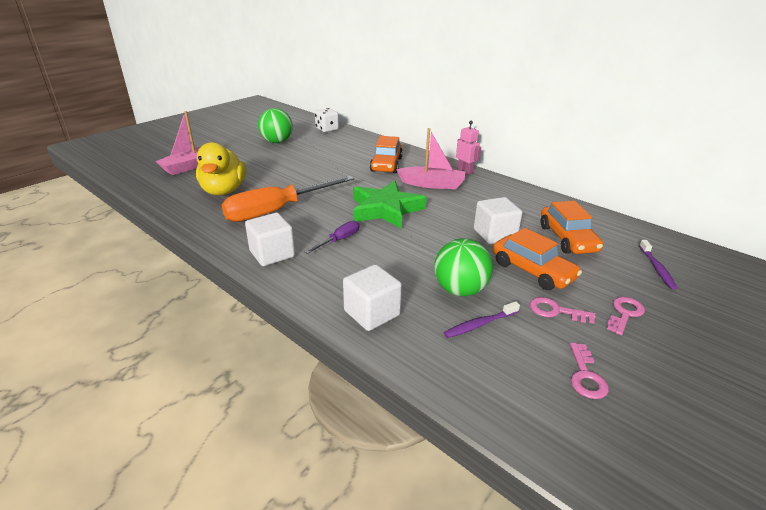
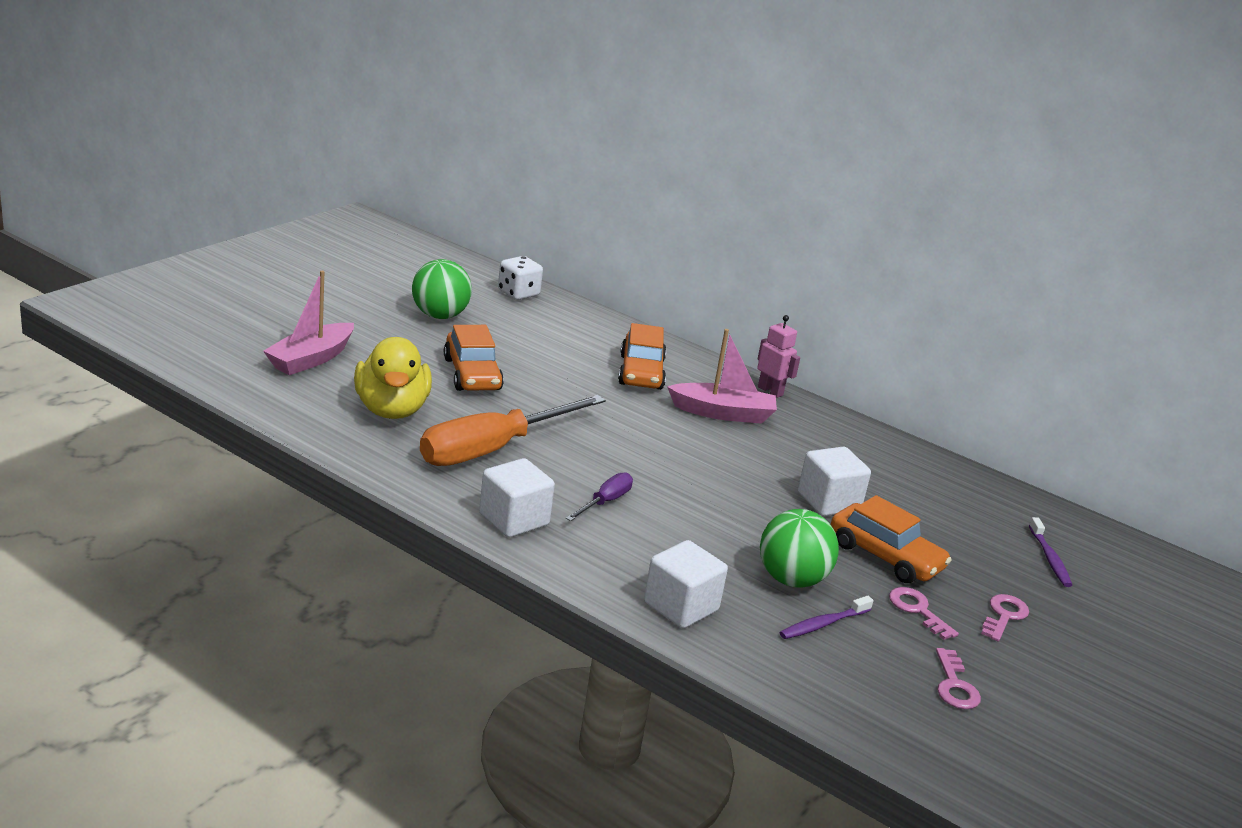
camera: 10 degrees left, 5 degrees down
(385, 209) = (660, 454): green star -> none
(555, 311) = (917, 610): pink key -> pink key turned 45 degrees clockwise
(567, 239) = (931, 511): orange car -> orange car (472, 374)

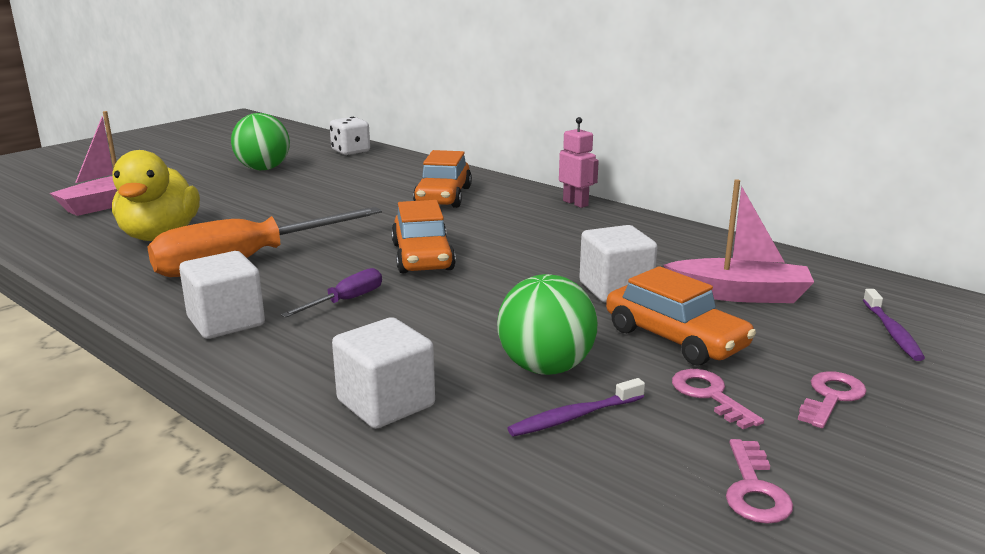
camera: 10 degrees right, 5 degrees down
(472, 374) = (265, 206): orange car -> orange car (422, 257)
(722, 413) = (517, 222): pink boat -> pink boat (739, 294)

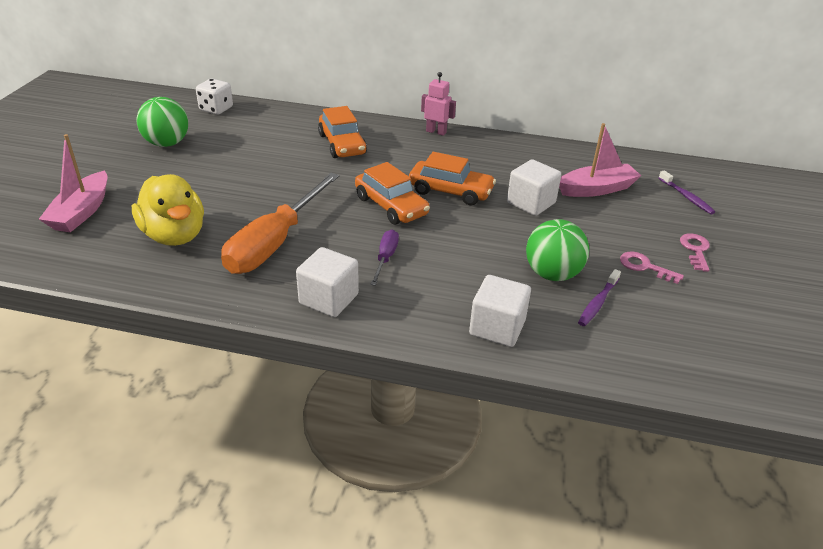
camera: 30 degrees left, 15 degrees up
(675, 338) = (595, 232): orange car -> orange car (450, 191)
(754, 490) = (711, 318): pink key -> none

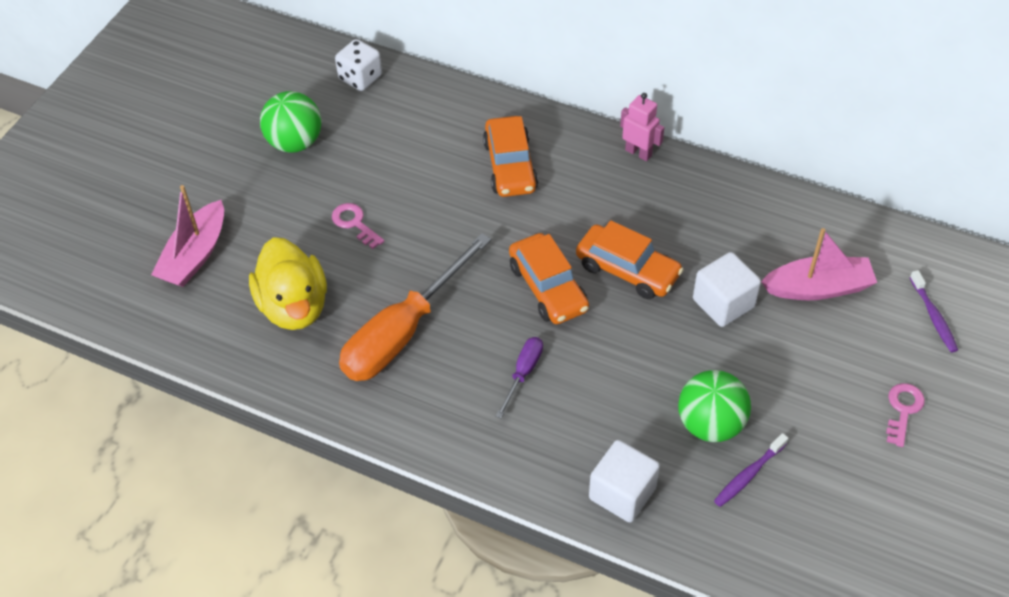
camera: 15 degrees right, 15 degrees up
(329, 299) = (449, 426): white cube -> none
(644, 267) = (827, 428): pink key -> pink key (354, 223)

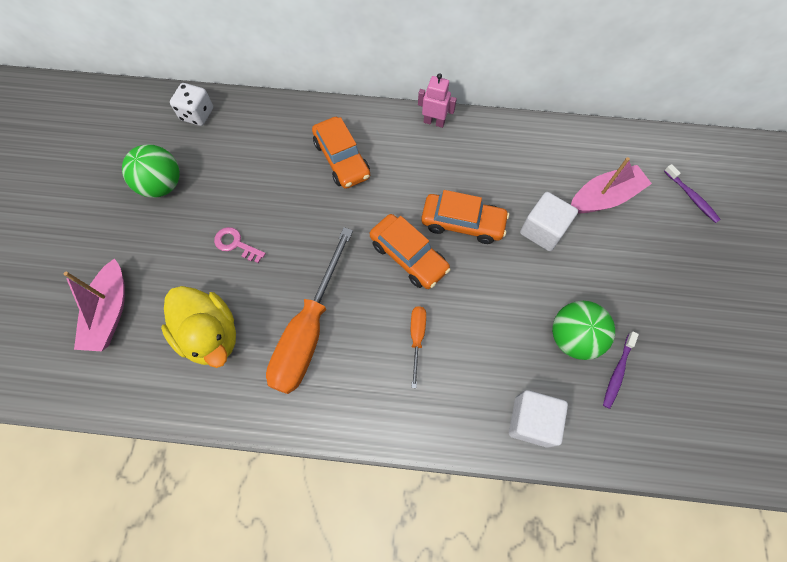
camera: 20 degrees left, 15 degrees up
(523, 373) = (417, 338): purple screwdriver -> orange screwdriver
(903, 410) = (702, 280): pink key -> none

